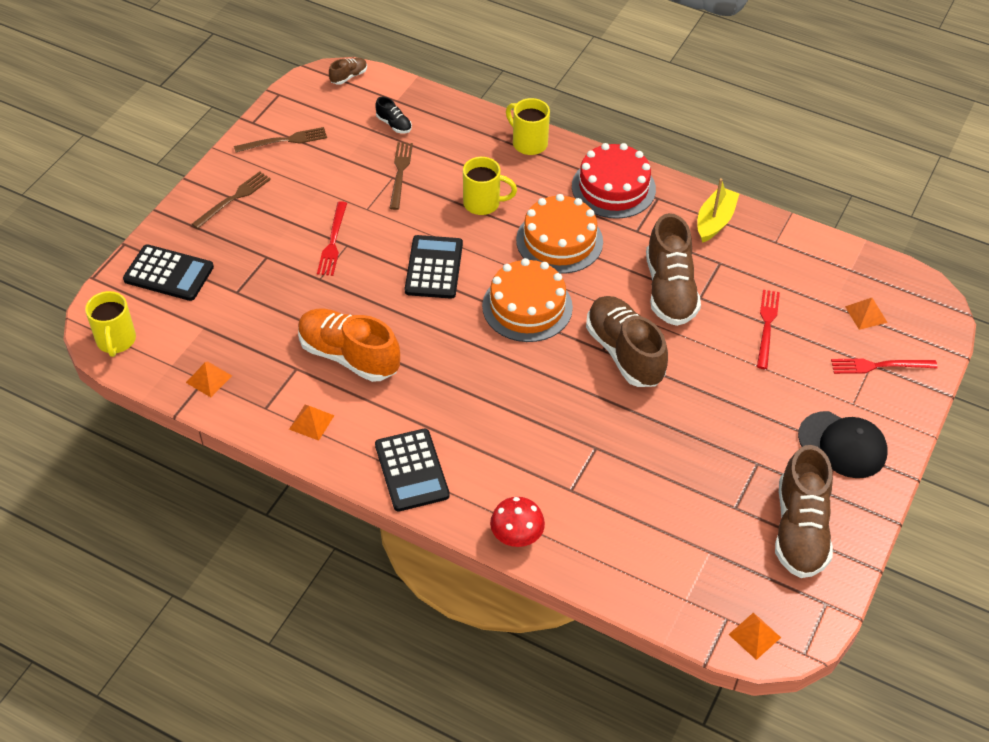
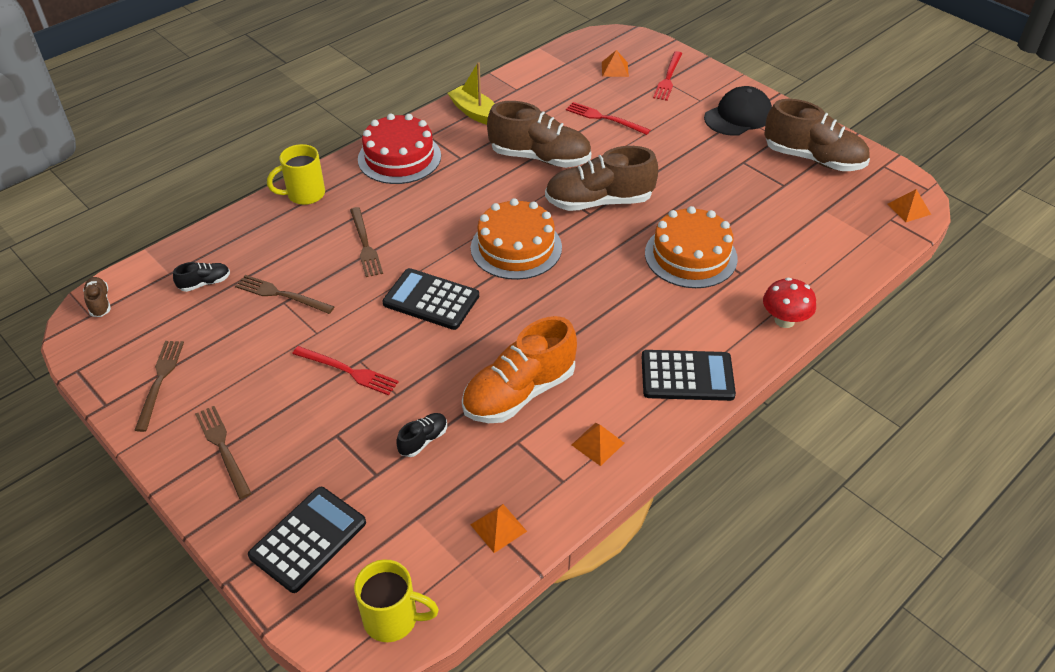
camera: 70 degrees left, 5 degrees down
(278, 309) = (423, 440): none -> black shoe
(483, 203) = (365, 244): yellow mug -> brown fork
(559, 241) = (445, 207): orange cake -> orange cake (690, 256)

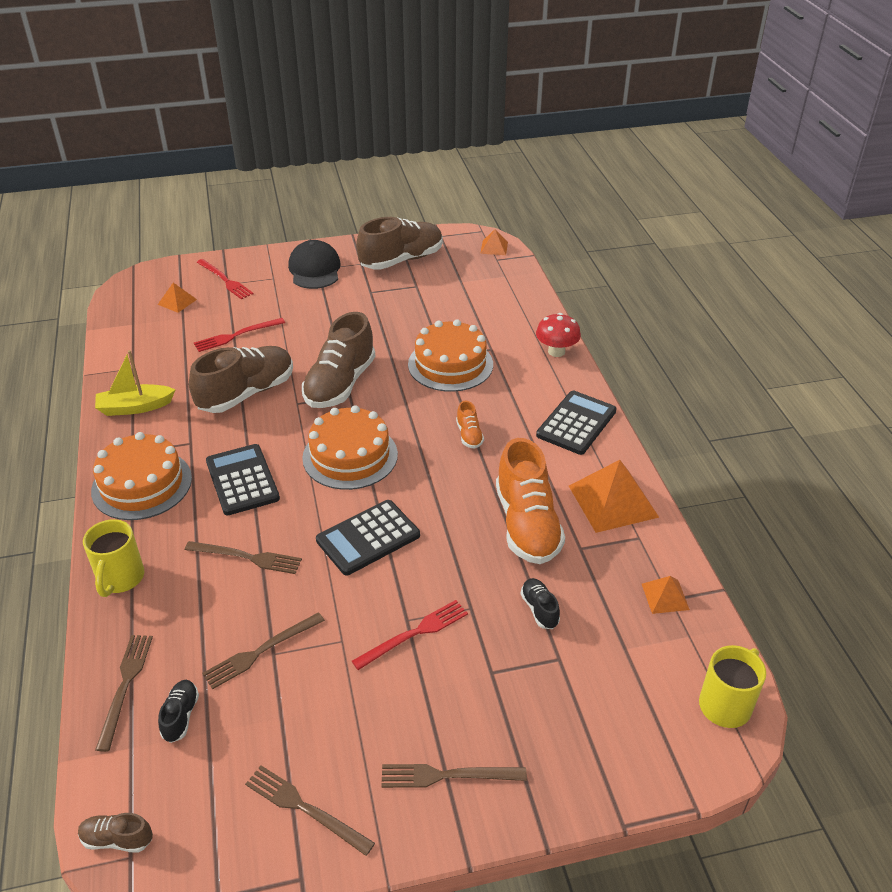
camera: 60 degrees left, 5 degrees down
(216, 245) = (125, 686): none -> brown fork
(308, 539) = (607, 738): black calculator -> black calculator (242, 480)
(399, 157) = (142, 484): red cake -> orange cake
(597, 443) = (612, 501): orange pyramid -> orange pyramid, size x1.95
(604, 308) = (469, 435): none -> orange shoe

